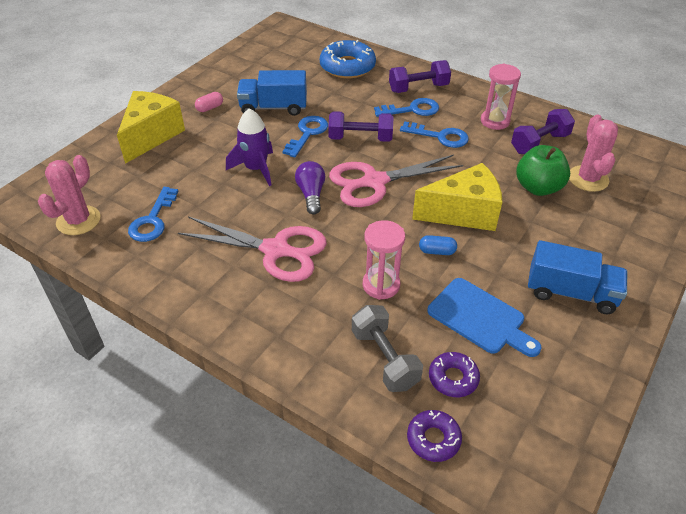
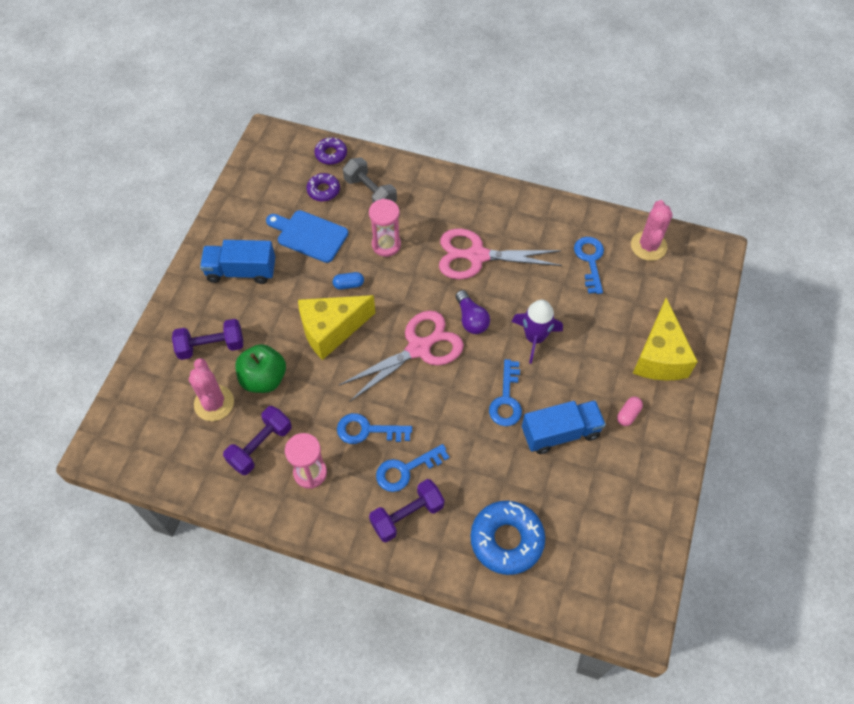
camera: 165 degrees right, 15 degrees up
(360, 138) = (450, 406): purple dumbbell -> purple dumbbell (211, 346)

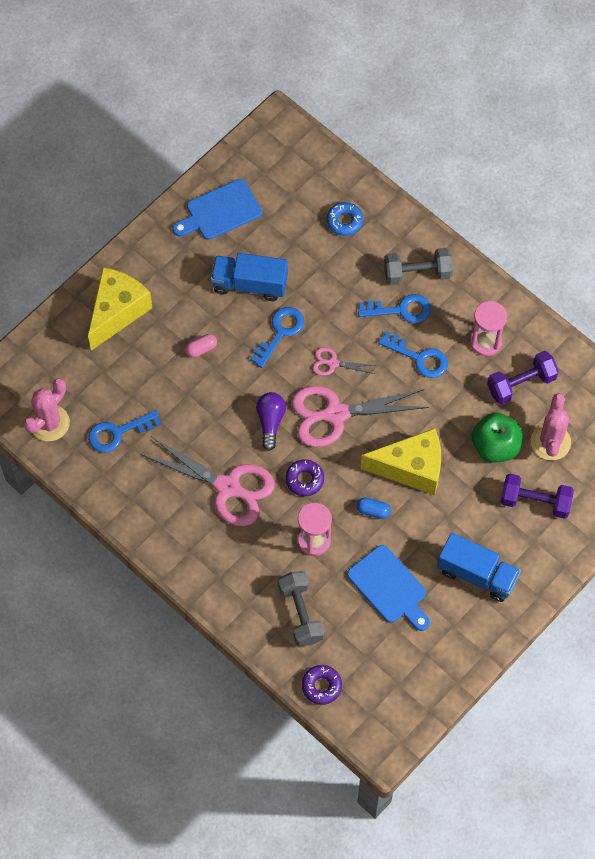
camera: 155 degrees left, 5 degrees up
(323, 190) = (350, 639): purple donut -> purple donut (304, 480)
(407, 515) = (417, 273): purple dumbbell -> grey dumbbell
(444, 391) = (333, 363): none -> pink scissors
(506, 540) = (344, 221): blue donut -> blue donut, size x0.56
(534, 338) = (221, 378): purple rocket -> none
(590, 260) = (118, 433): blue key -> blue key turned 45 degrees clockwise
(628, 414) = (180, 274): pink capsule -> pink capsule (201, 349)
(633, 495) = (220, 211): none -> blue cutting board

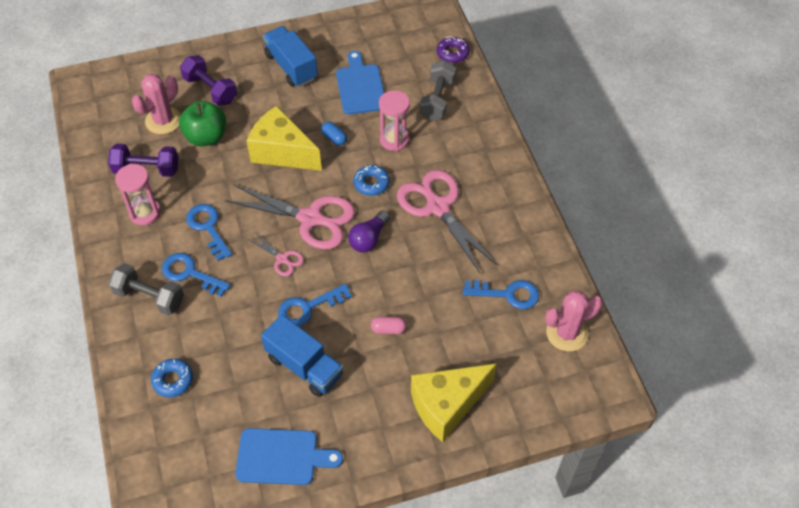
camera: 150 degrees left, 10 degrees down
(304, 480) = (371, 183): purple donut -> blue donut

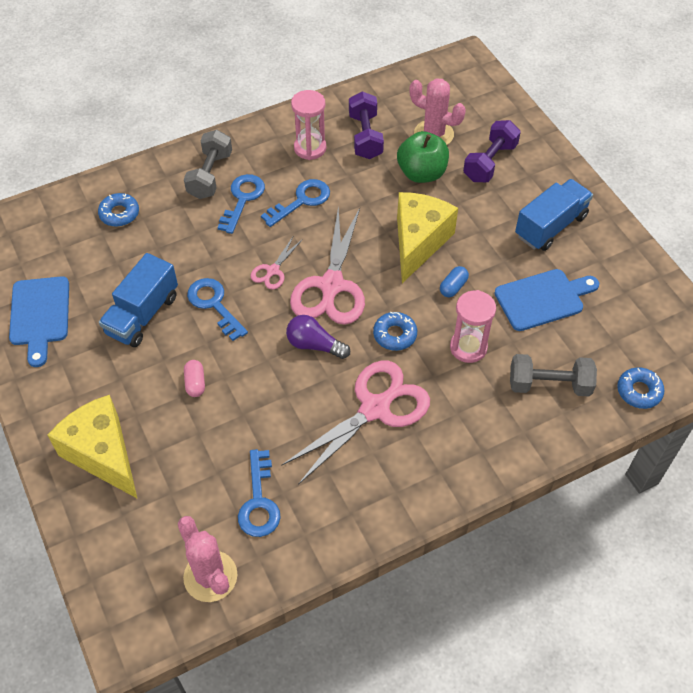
camera: 80 degrees right, 0 degrees up
(452, 53) = (639, 391): purple donut -> blue donut

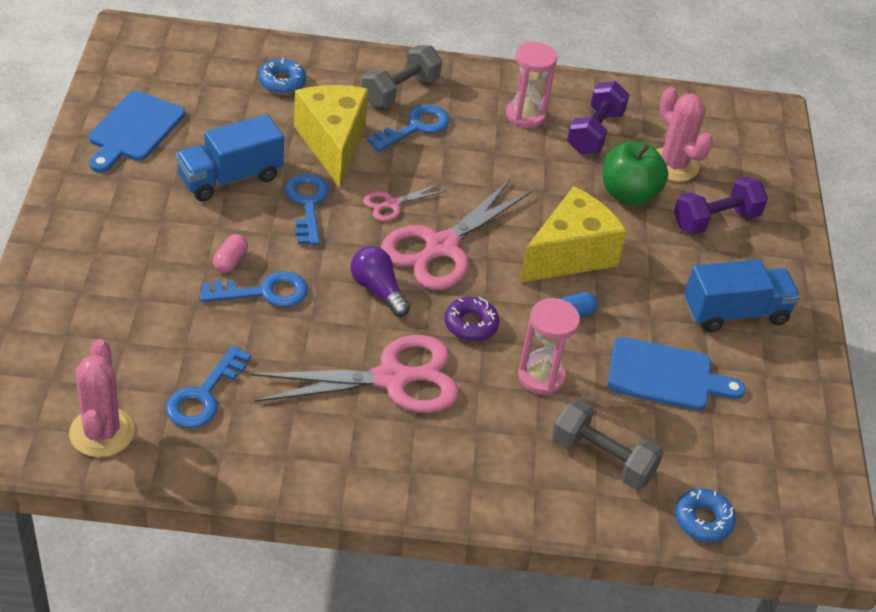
camera: 25 degrees right, 10 degrees down
(103, 454) = (91, 275): yellow cheese -> yellow cheese (332, 143)
(301, 201) = (475, 158): blue key -> blue key (264, 292)
(395, 335) = (470, 324): blue donut -> purple donut

